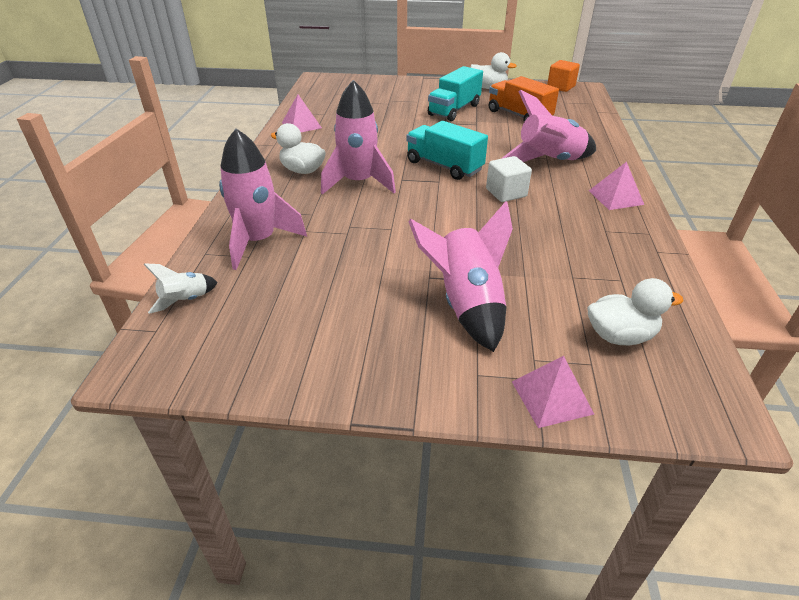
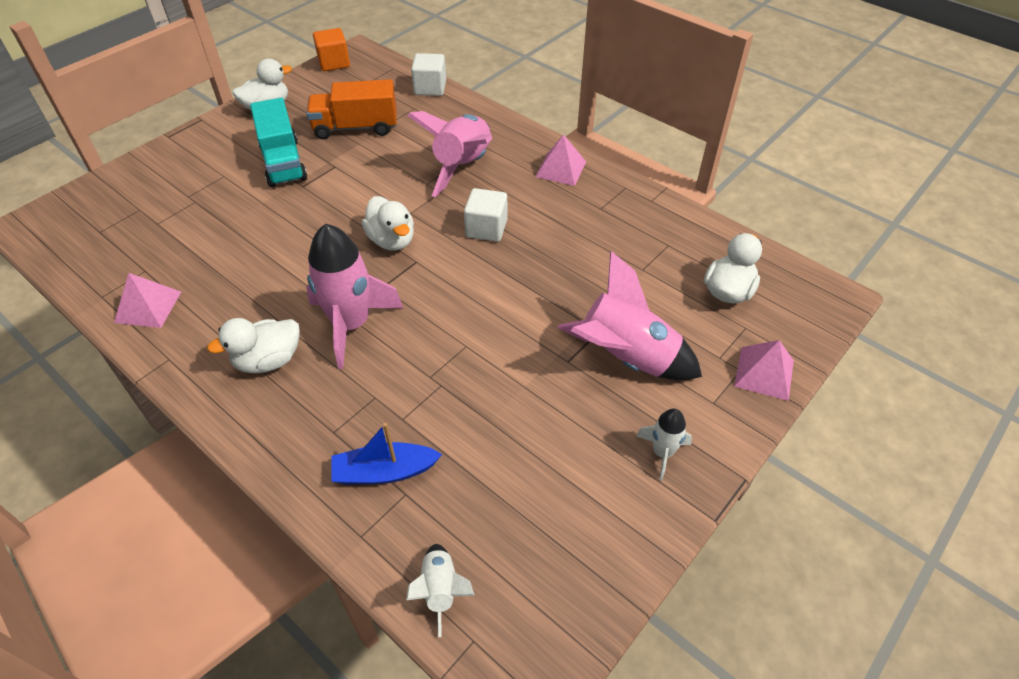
camera: 55 degrees left, 10 degrees up
(258, 241) = (384, 471): pink rocket -> blue boat
(391, 362) = (662, 452): none -> white rocket
(444, 166) = (392, 240): turquoise truck -> white duck
(599, 121) = (430, 88): none -> white cube

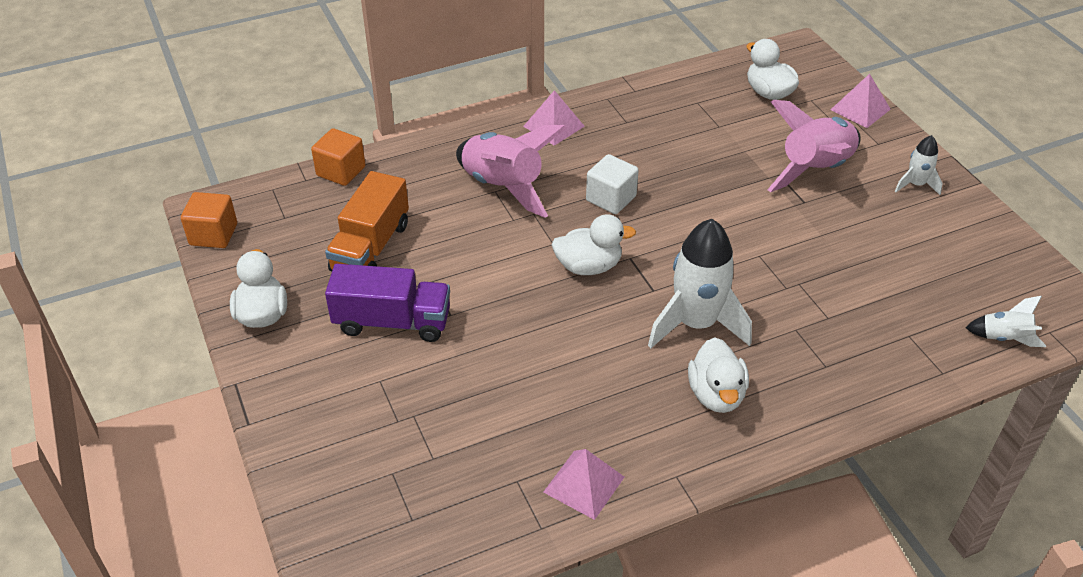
camera: 65 degrees left, 5 degrees down
(283, 162) = (392, 322): turquoise truck -> purple truck
(351, 325) = (696, 324): pink rocket -> white rocket
(384, 471) = (882, 342): blue boat -> none
(430, 88) = (341, 171): white cube -> orange cube

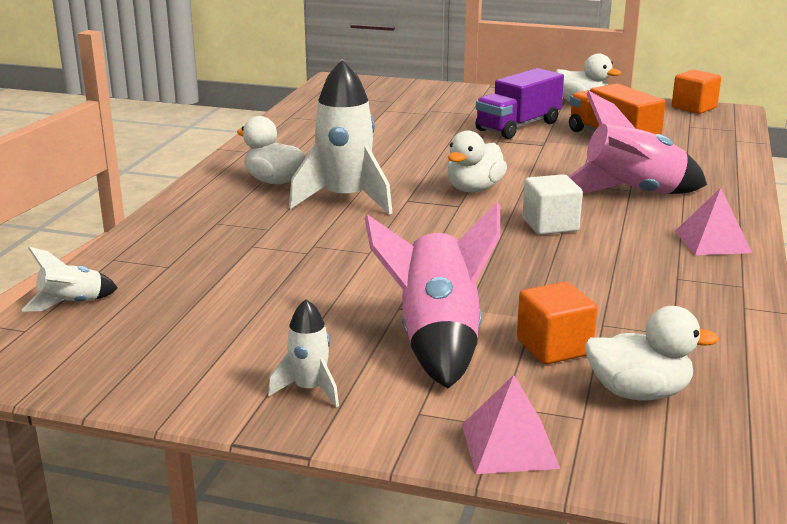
camera: 130 degrees right, 20 degrees down
(341, 171) = (734, 151): orange cube -> orange cube (554, 347)
(584, 484) = (293, 131): pink pyramid -> none

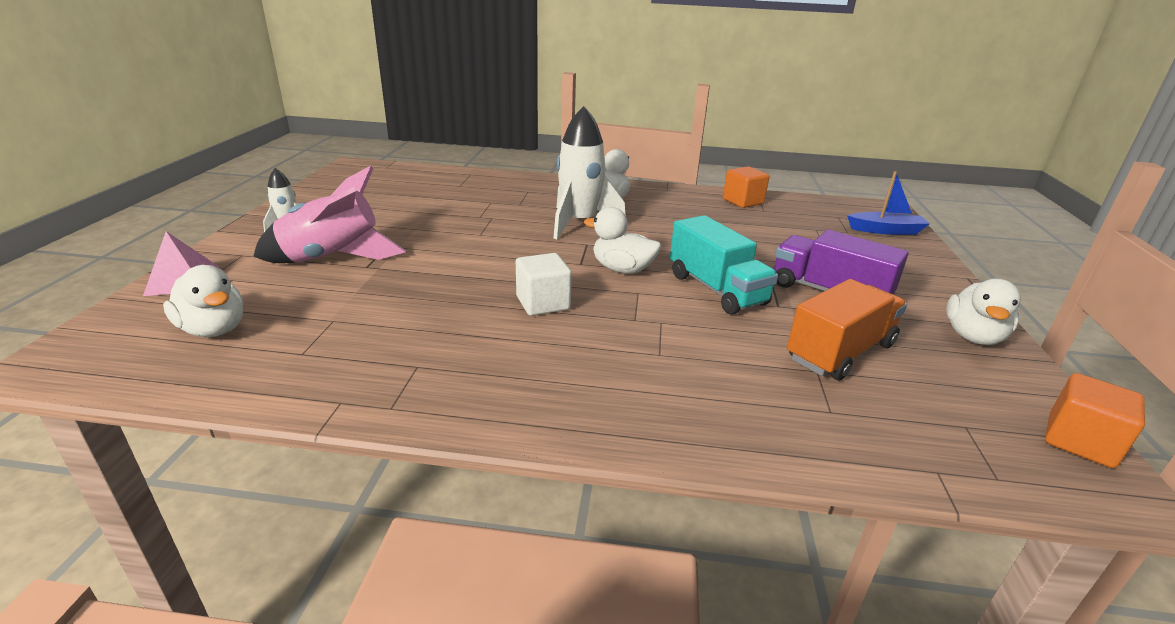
camera: 80 degrees right, 5 degrees up
(72, 304) = (413, 172): white rocket -> none
(393, 89) = (885, 230): none -> blue boat
(515, 160) = (716, 289): none -> turquoise truck
(554, 347) = (302, 298): orange cube -> orange cube (743, 201)
(632, 194) = (645, 354): pink rocket -> none
(638, 392) = (214, 329): white duck -> white duck turned 45 degrees counterclockwise
(712, 241) = (511, 399): pink pyramid -> none

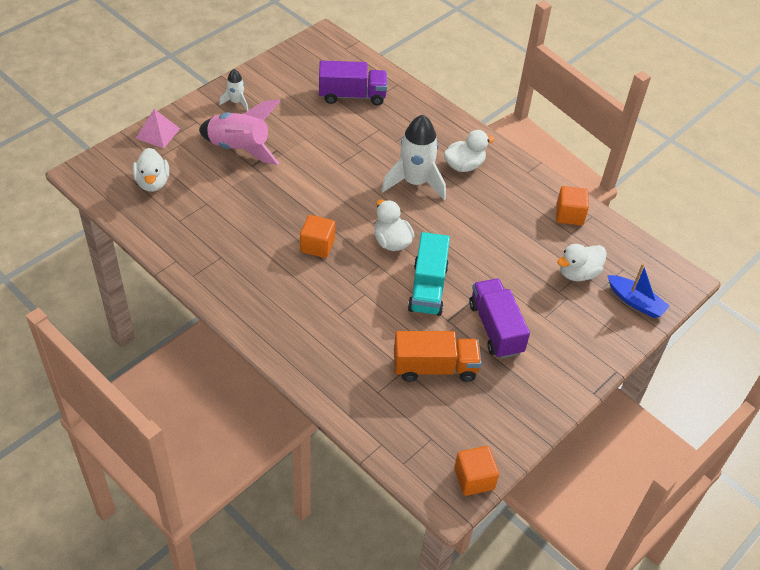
camera: 35 degrees right, 20 degrees up
(432, 190) = (352, 96): none -> purple truck
(543, 303) = (317, 246): white cube -> orange cube
(973, 336) = (531, 405): white duck -> white duck (578, 273)

